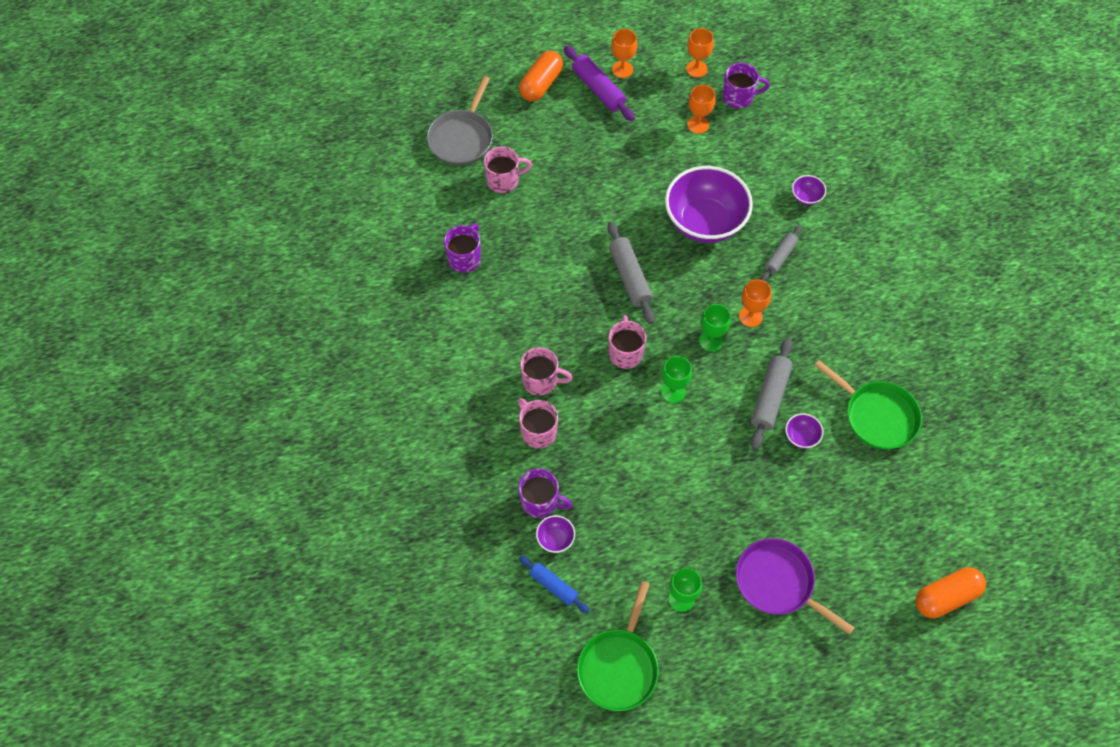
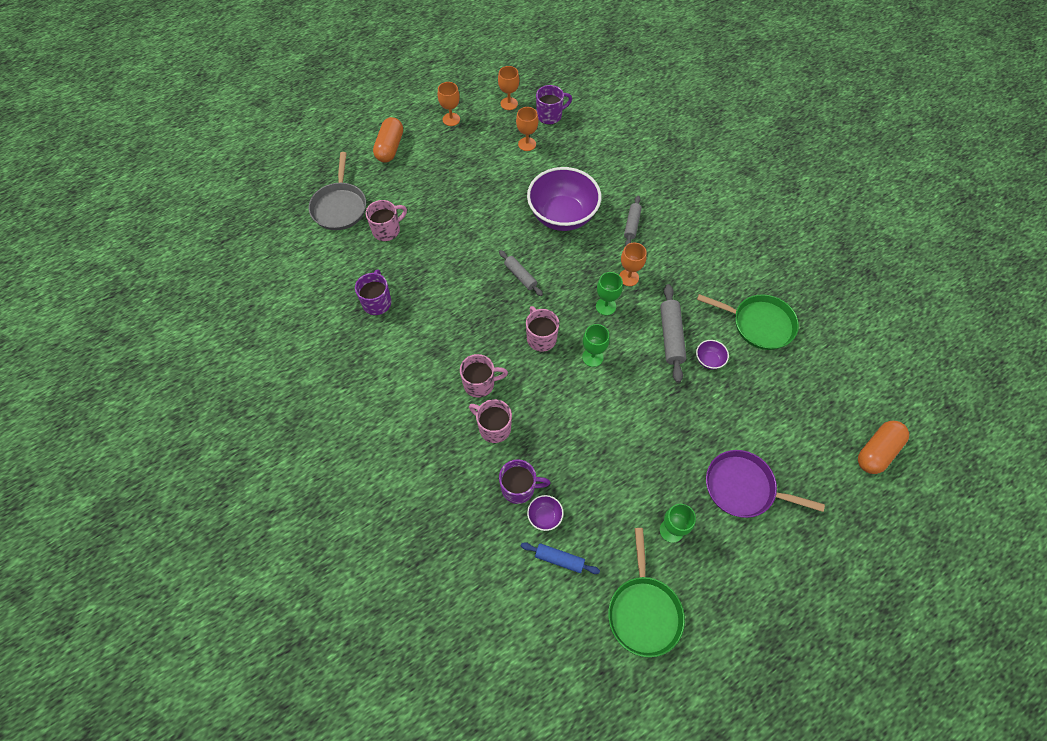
camera: 20 degrees left, 0 degrees up
(598, 89) = (438, 139): purple rolling pin -> none
(630, 277) = (520, 276): grey rolling pin -> grey rolling pin, size x0.64
(806, 197) = (632, 174): purple bowl -> none

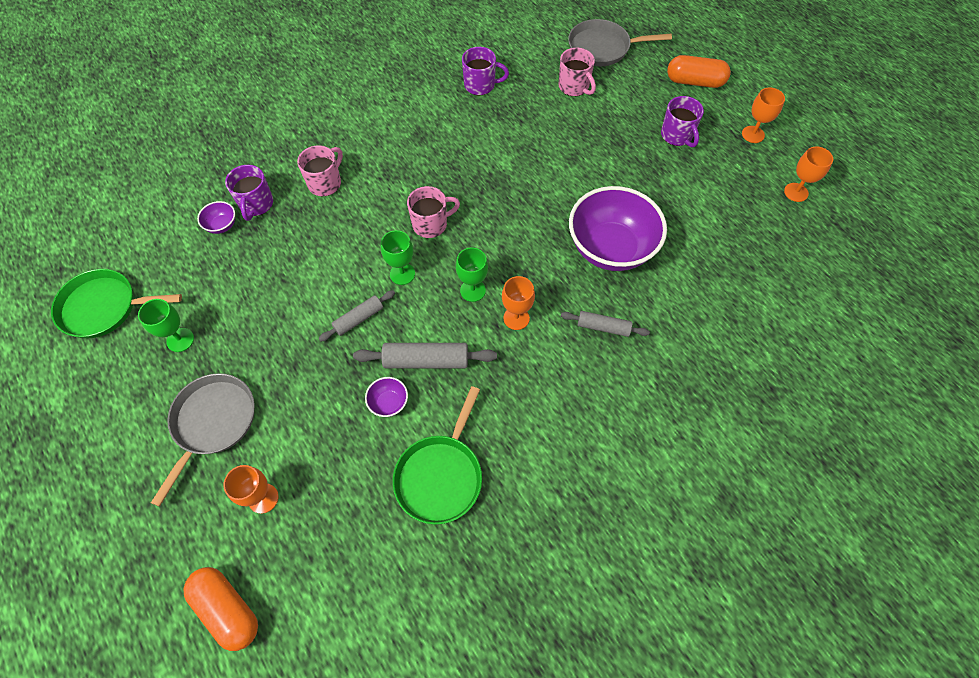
camera: 90 degrees right, 0 degrees up
(480, 384) = (377, 171): pink mug -> none
(520, 276) = (516, 205): grey rolling pin -> grey rolling pin (358, 319)
(527, 144) = (727, 212): orange goblet -> orange goblet (263, 498)
(550, 115) = (785, 238): purple mug -> purple mug (677, 136)
(559, 559) = (175, 237): blue rolling pin -> none
(743, 487) = (212, 422): purple pan -> grey pan

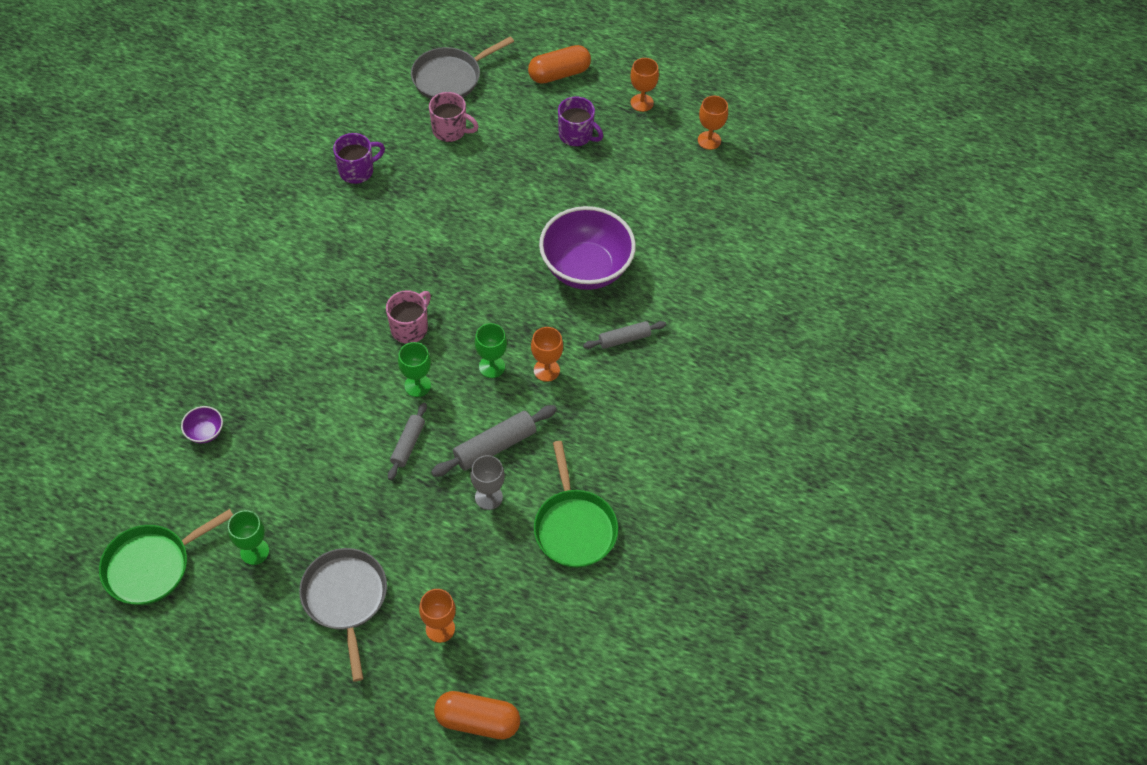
camera: 35 degrees left, 5 degrees down
(256, 204) = (223, 395): purple mug -> none
(325, 183) = (277, 341): pink mug -> none
(389, 403) = (488, 497): purple bowl -> grey goblet

